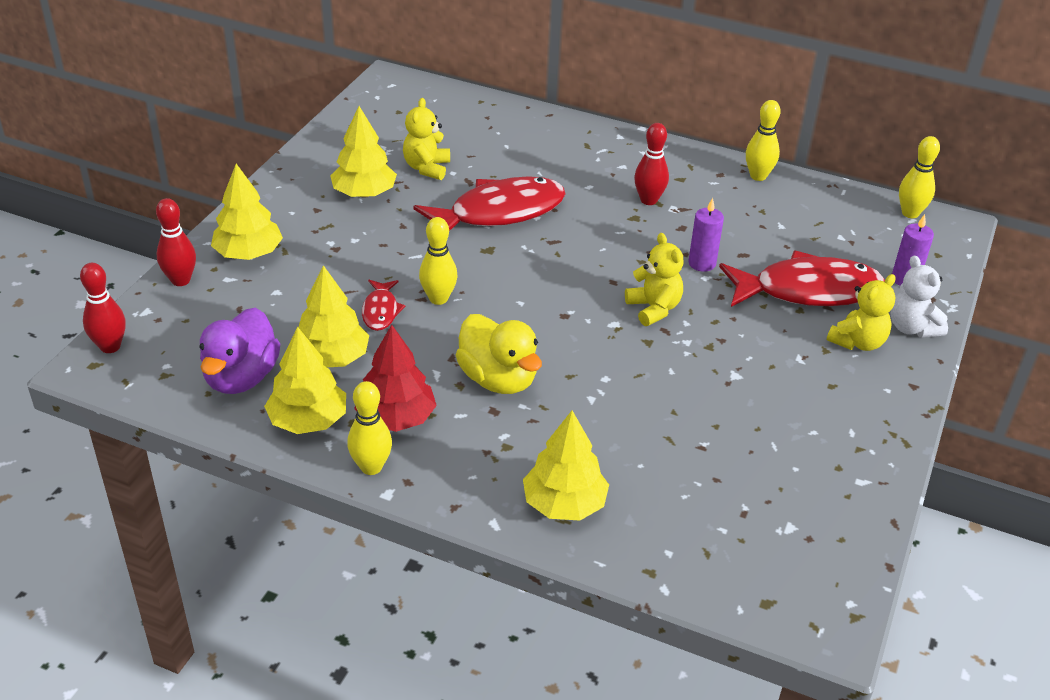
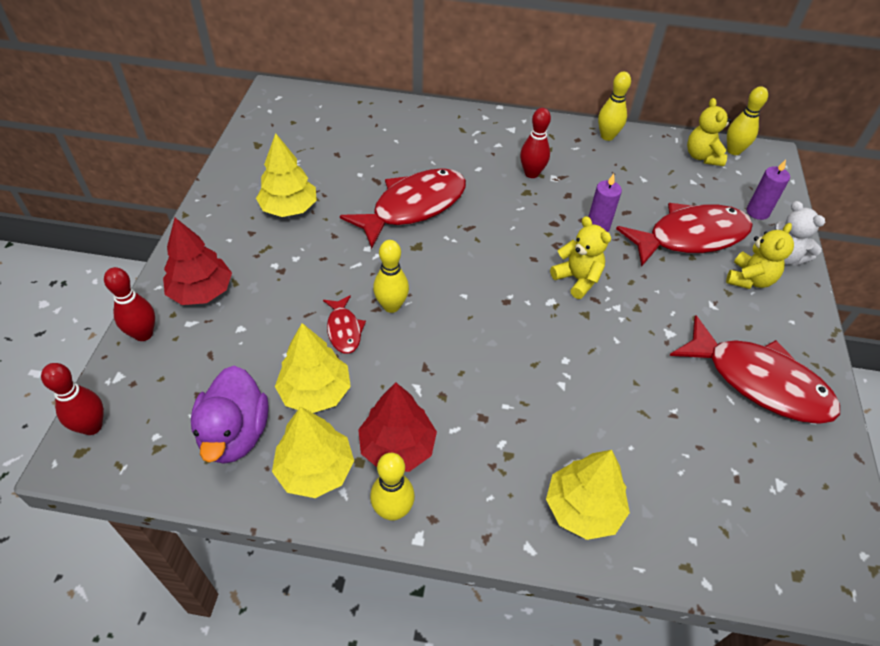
camera: 15 degrees left, 10 degrees up
(248, 254) = (201, 292): yellow tree -> red tree
(427, 168) = (336, 173): yellow teddy bear -> yellow teddy bear (702, 157)
(498, 379) = (474, 382): yellow duck -> none
(816, 436) = (759, 381): none -> red fish

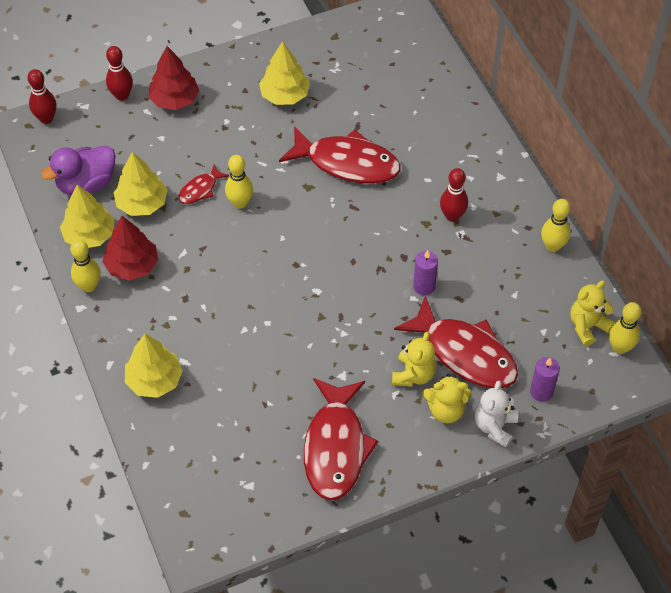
camera: 60 degrees right, 5 degrees up
(577, 279) = (353, 297): yellow teddy bear -> yellow teddy bear (413, 375)

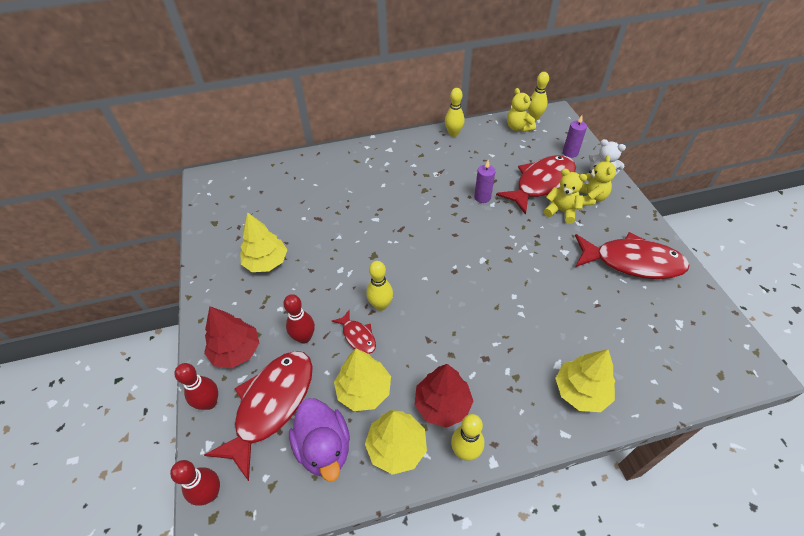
camera: 80 degrees left, 5 degrees down
(347, 163) = (355, 228): red fish -> red fish (271, 405)
(452, 216) = (420, 176): red bowling pin -> red bowling pin (304, 337)

